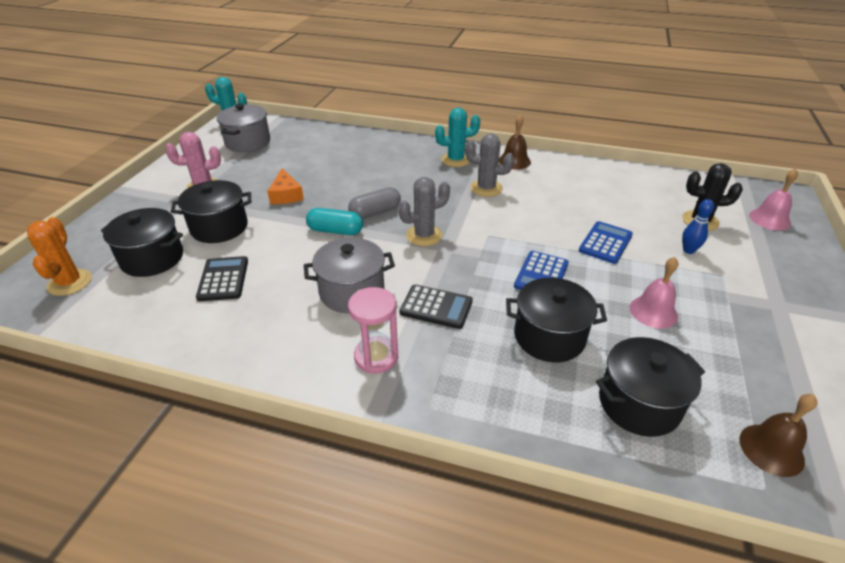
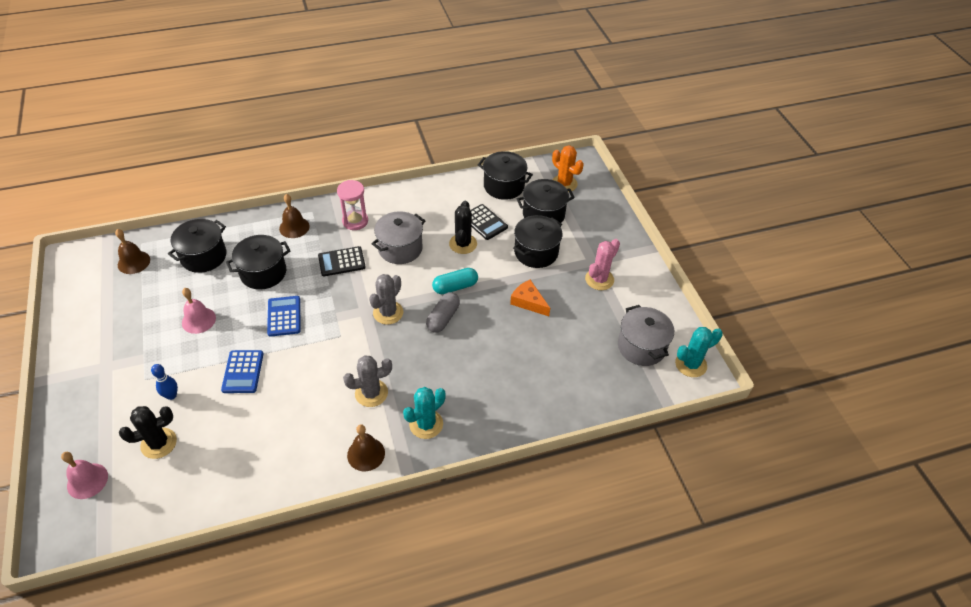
camera: 145 degrees right, 10 degrees up
(135, 314) = (504, 186): none -> black pot
(277, 266) = (463, 244): none -> black cactus
(472, 390) = (294, 227): none -> brown bell

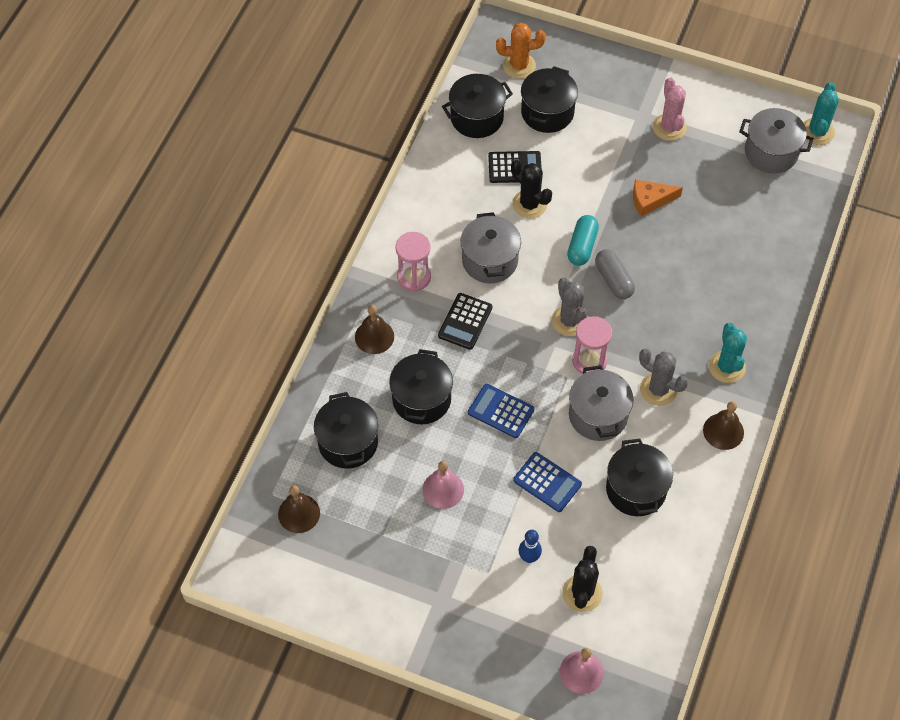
camera: 50 degrees left, 10 degrees up
(321, 370) = (598, 415): none -> grey pot
(364, 341) = (589, 361): none -> pink hourglass
(371, 393) = (658, 389): grey cactus -> grey cactus turned 75 degrees counterclockwise
(536, 252) = (593, 152): black pot -> black pot (636, 489)

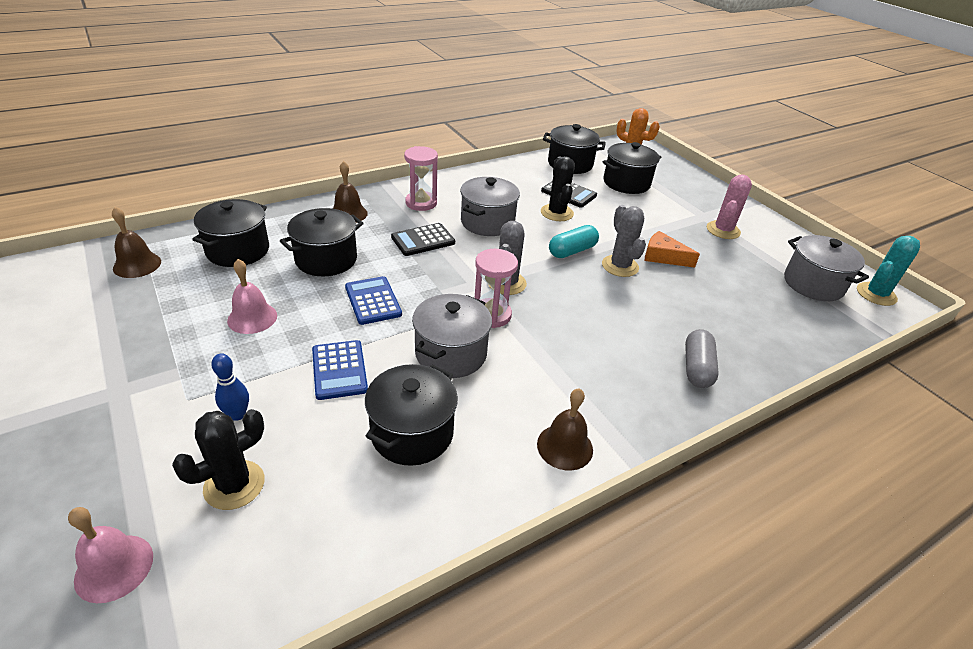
camera: 35 degrees right, 20 degrees down
(613, 280) = (576, 281): grey capsule -> grey capsule (697, 368)
(658, 389) = (532, 371): grey cactus -> grey cactus (620, 266)
(727, 367) = (624, 397): turquoise cactus -> none

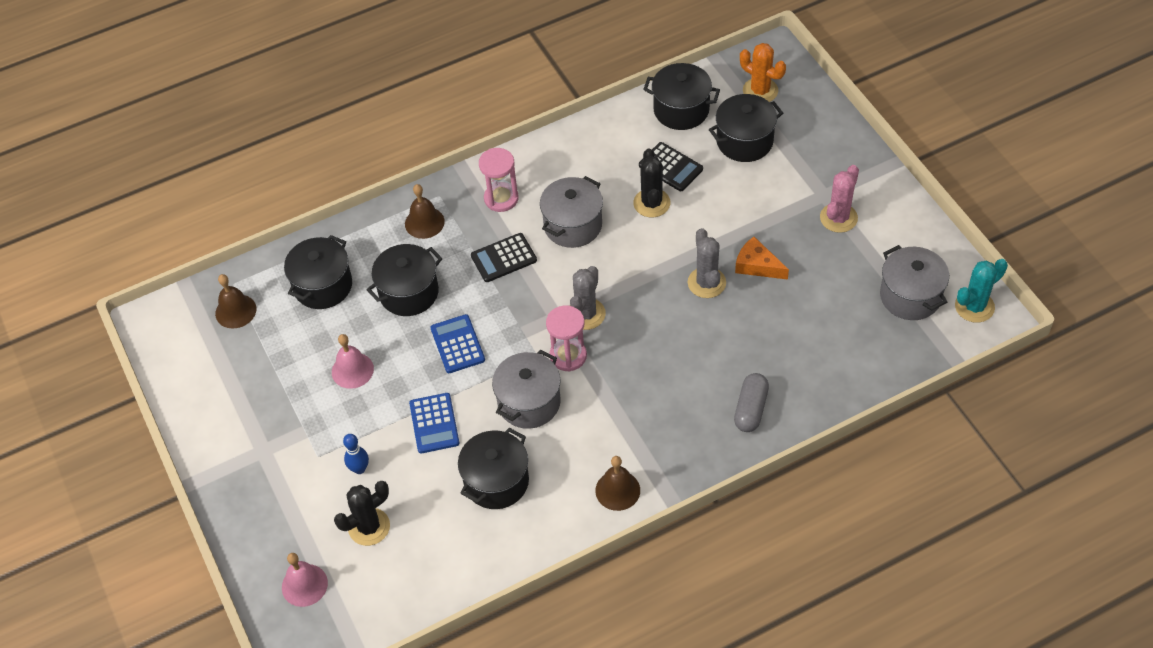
camera: 10 degrees right, 15 degrees up
(572, 251) = (659, 263): turquoise capsule -> none

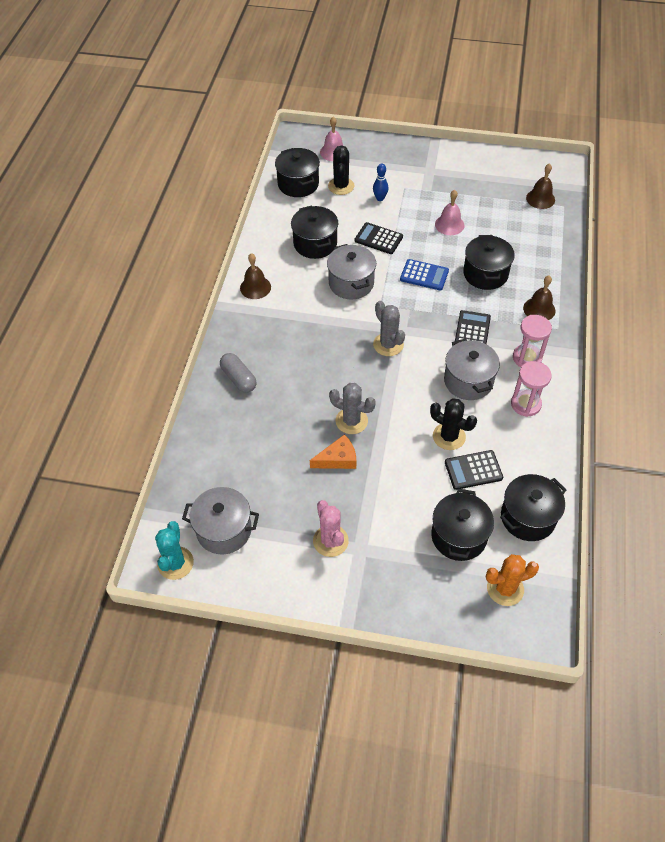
camera: 125 degrees right, 0 degrees up
(323, 286) = (527, 241): black pot -> black pot (298, 184)
(434, 423) = (378, 239): blue calculator -> black calculator
(568, 356) = (365, 318): pink hourglass -> pink hourglass (525, 404)

